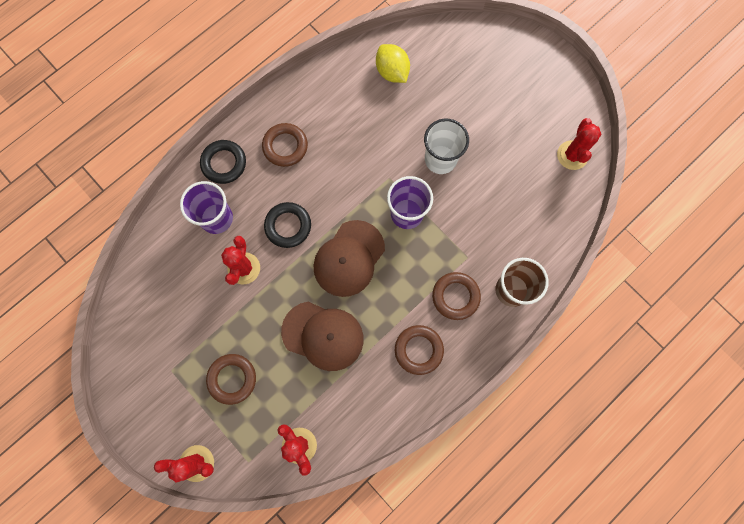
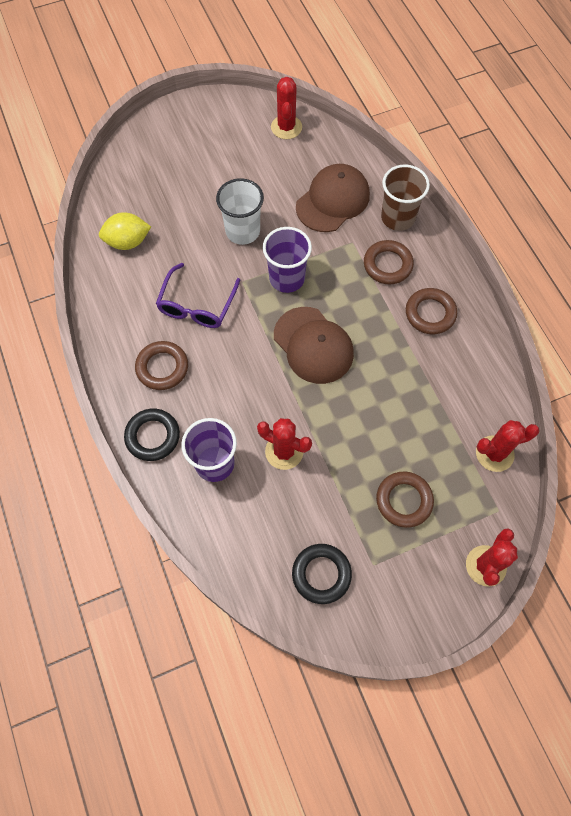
camera: 70 degrees left, 10 degrees down
(288, 226) = (254, 392): black ring -> black ring (321, 574)
(323, 335) = (386, 395): brown cap -> brown cap (333, 200)
(352, 150) = (197, 305): none -> purple glasses
(572, 155) = (286, 127): red cactus -> red cactus turned 60 degrees clockwise

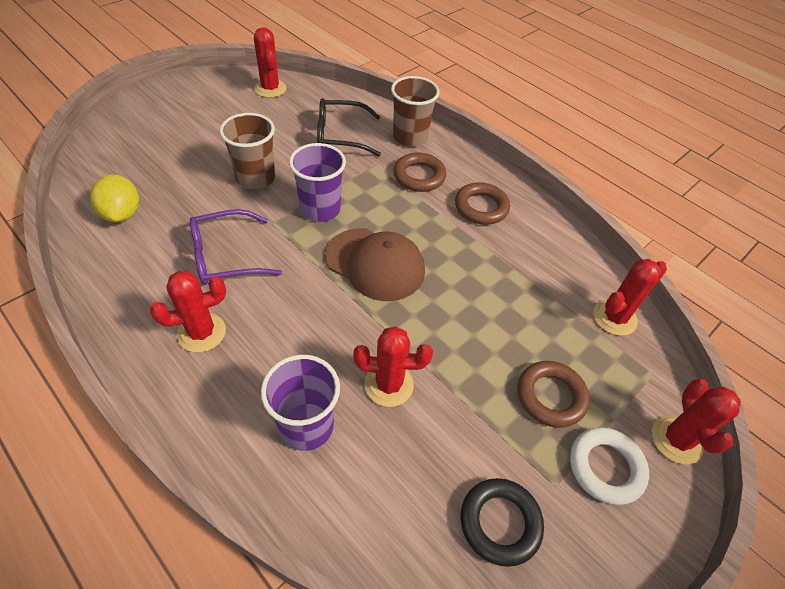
camera: 25 degrees left, 15 degrees down
(128, 242) = (122, 214): yellow lemon -> yellow lemon turned 75 degrees counterclockwise
(152, 436) = (211, 418): black ring -> none
(162, 367) = (201, 333): brown ring -> red cactus
(197, 305) = (226, 256): purple glasses -> purple glasses turned 75 degrees clockwise
(242, 231) = (256, 178): white cup -> brown cup
(333, 200) = (340, 135): brown cap -> black glasses
(417, 565) = (605, 467): none -> white ring

